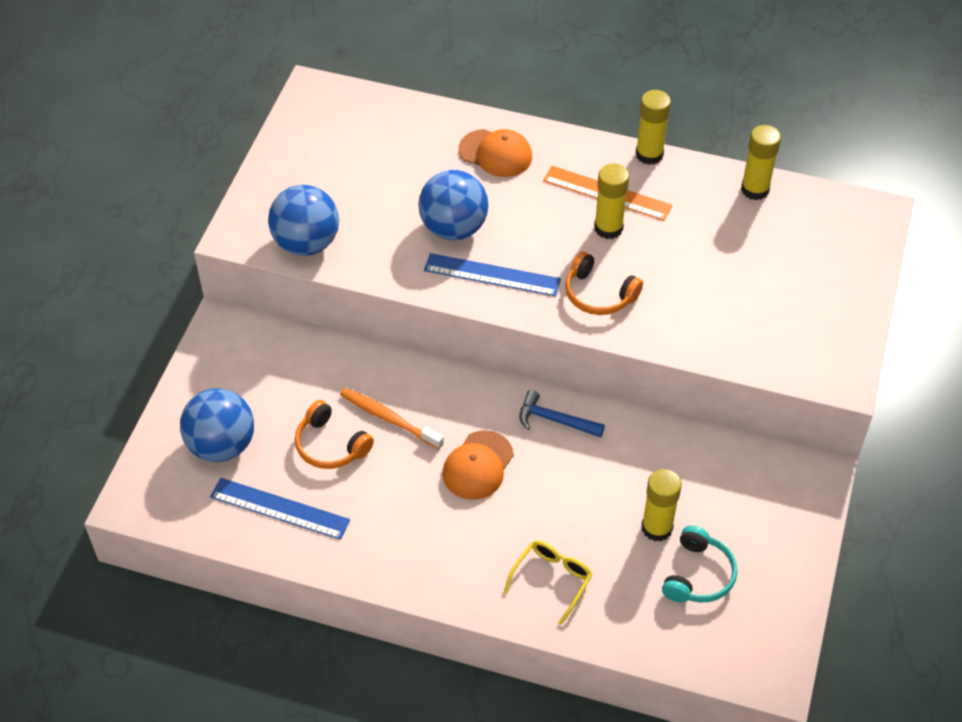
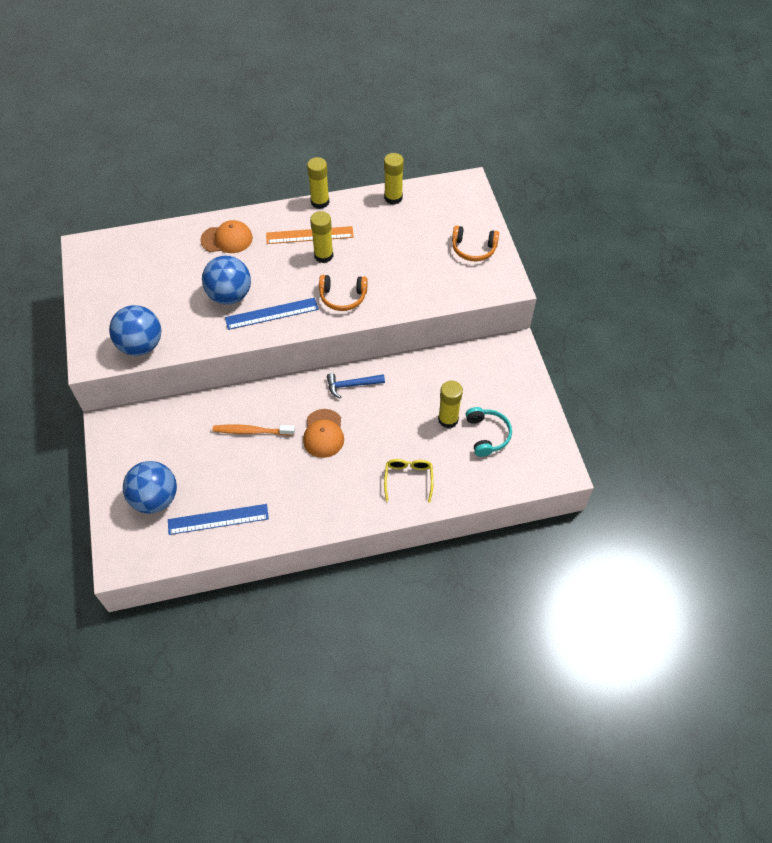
camera: 30 degrees left, 5 degrees up
(330, 445) = (225, 465): orange headphones -> orange headphones (473, 249)

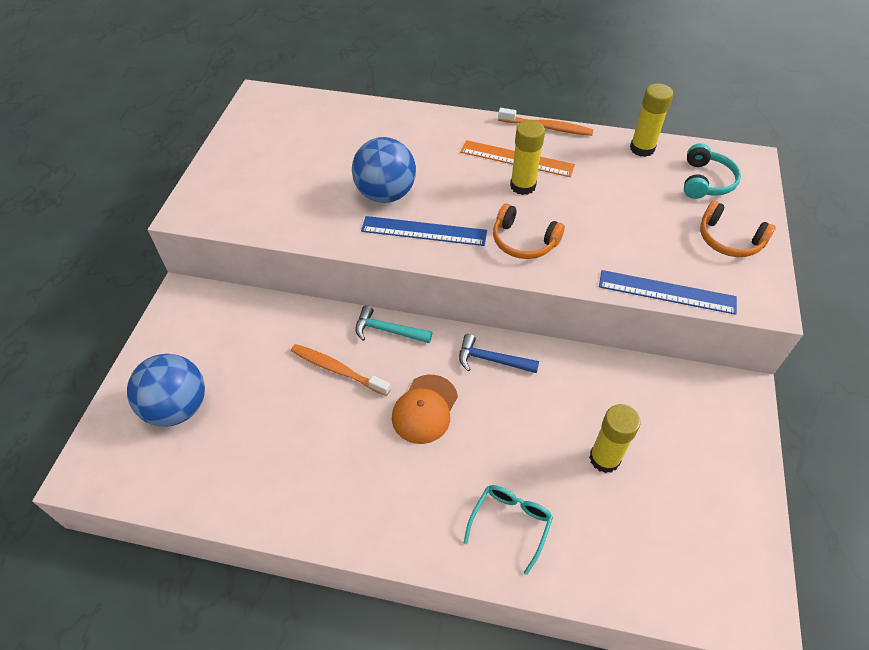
camera: 25 degrees right, 5 degrees down
(141, 345) = (252, 215): blue ball -> none
(218, 519) = (233, 468): blue ruler -> blue ruler (666, 292)
(227, 239) = (417, 134): orange cap -> none
(272, 392) = (387, 330): none -> turquoise hammer
(320, 202) = (547, 127): yellow glue stick -> orange toothbrush
(408, 479) = (510, 523): yellow glasses -> turquoise glasses
(487, 435) = (654, 506): turquoise headphones -> turquoise headphones (705, 181)

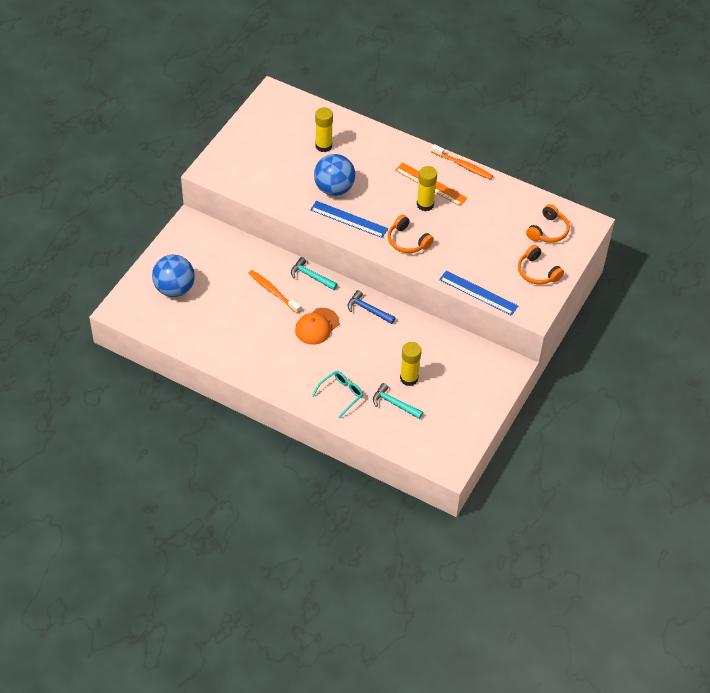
camera: 15 degrees right, 0 degrees up
(603, 514) = (394, 403): none -> turquoise hammer
(642, 148) = (520, 197): yellow glue stick -> yellow glue stick (323, 146)
(705, 181) = (548, 231): turquoise headphones -> orange headphones

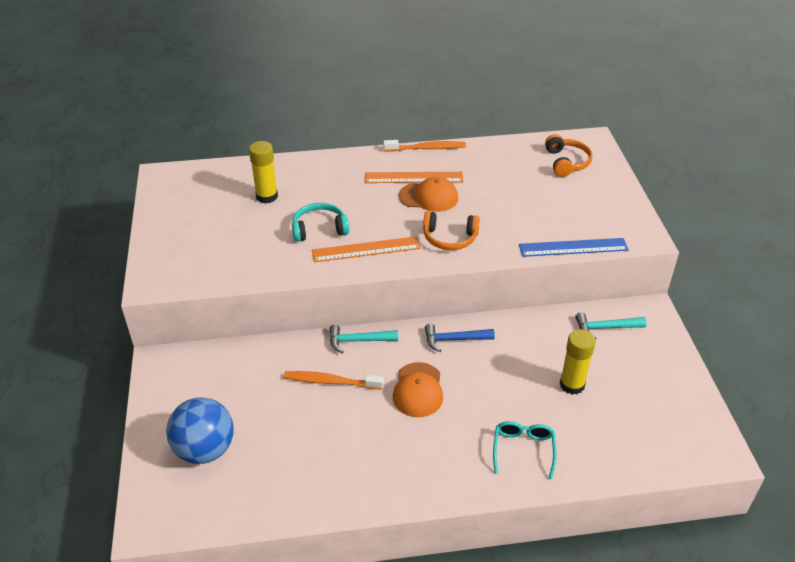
camera: 35 degrees left, 10 degrees down
(334, 189) = (319, 229): blue ball -> turquoise headphones
(349, 219) = (366, 249): blue ruler -> orange ruler
(394, 403) = (588, 422): turquoise hammer -> turquoise hammer (605, 328)
(425, 204) = (429, 197): yellow glue stick -> orange cap
(537, 272) = (601, 200): orange headphones -> none

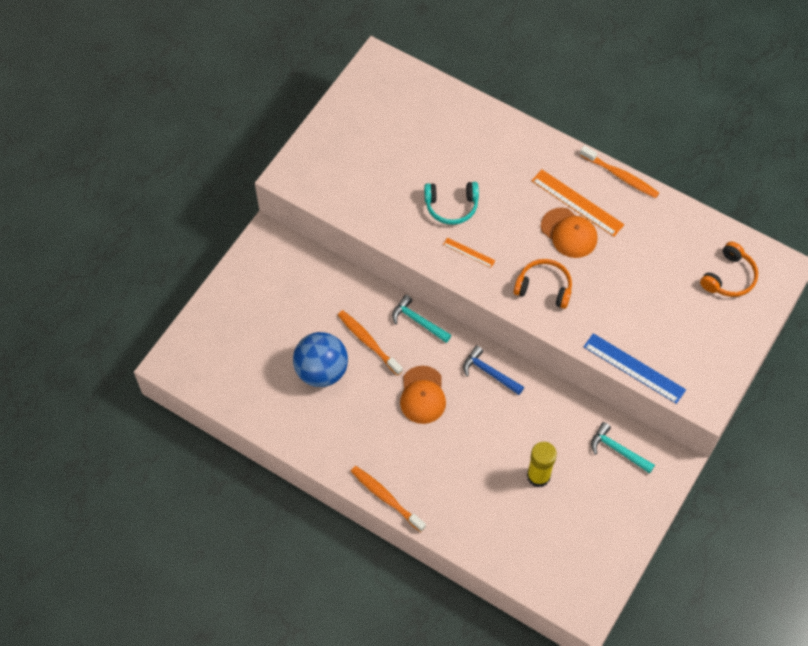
camera: 40 degrees right, 20 degrees up
(205, 449) = (243, 334): blue ball -> blue ball (321, 371)
(267, 196) = (440, 142): yellow glue stick -> none
(319, 229) = (451, 206): turquoise headphones -> turquoise headphones turned 150 degrees clockwise
(366, 249) = (469, 252): orange ruler -> orange ruler, size x0.52
(418, 390) = (422, 395): orange cap -> orange cap turned 45 degrees counterclockwise
(449, 238) = (544, 287): orange headphones -> orange headphones turned 150 degrees clockwise
(471, 490) = (386, 498): none -> orange toothbrush
(523, 449) = (450, 497): turquoise glasses -> none

